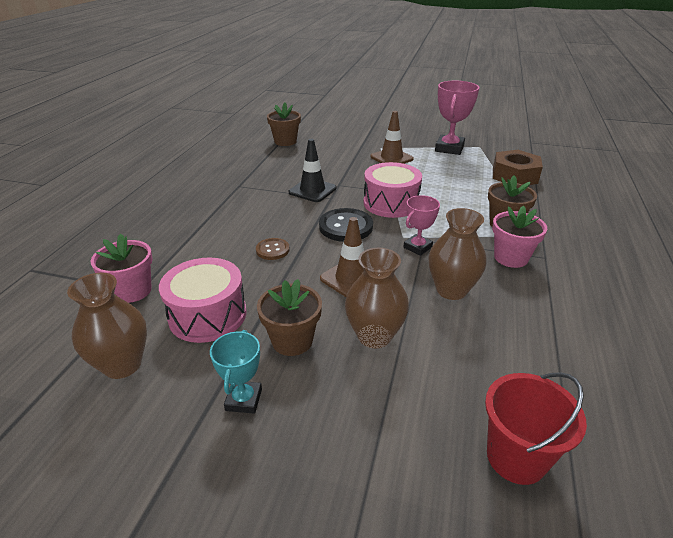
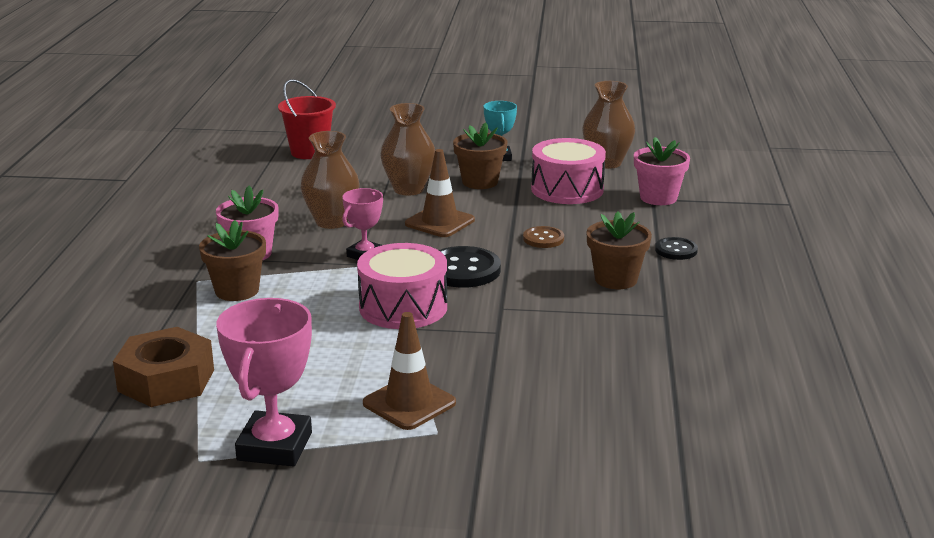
camera: 170 degrees right, 10 degrees down
(183, 229) = (676, 250): none -> black button
(285, 141) = (667, 431): brown flower pot -> brown flower pot (616, 279)
(312, 190) = (537, 317): black traffic cone -> none

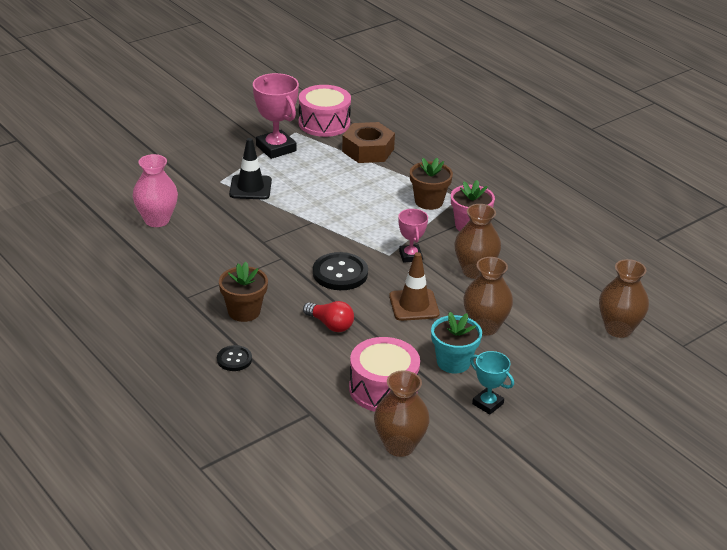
camera: 135 degrees right, 10 degrees up
(309, 152) = (618, 329): red bucket -> brown vase
(403, 307) = (332, 233): pink drum -> pink drum (324, 123)
(409, 403) = (250, 188): brown traffic cone -> black traffic cone
(480, 182) = (453, 362): brown flower pot -> turquoise flower pot
(543, 239) = (330, 325): brown button -> red light bulb
(600, 417) = (157, 220): none -> pink vase
(658, 198) = (307, 417): pink flower pot -> none

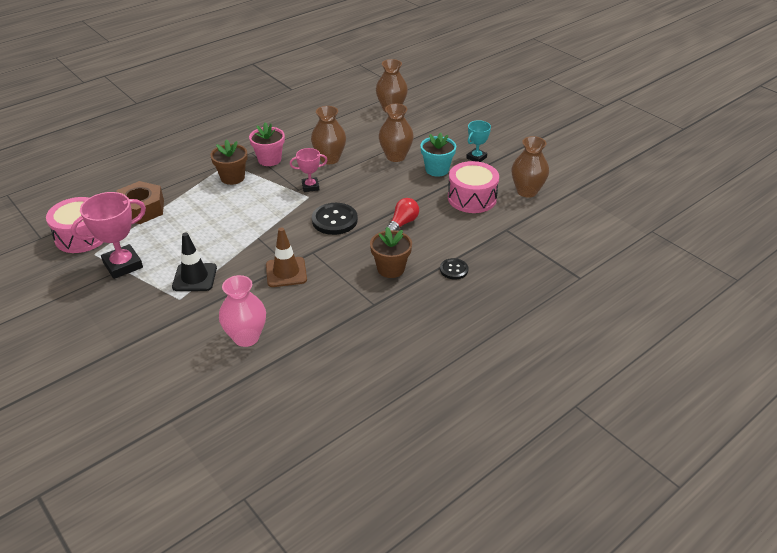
camera: 90 degrees left, 5 degrees up
(414, 305) = (374, 185): brown traffic cone -> brown traffic cone (286, 272)

